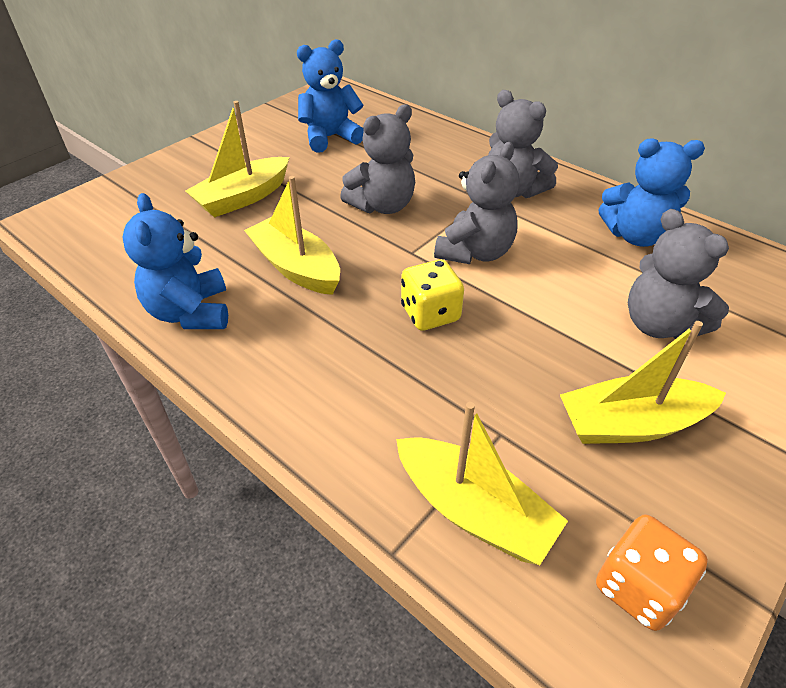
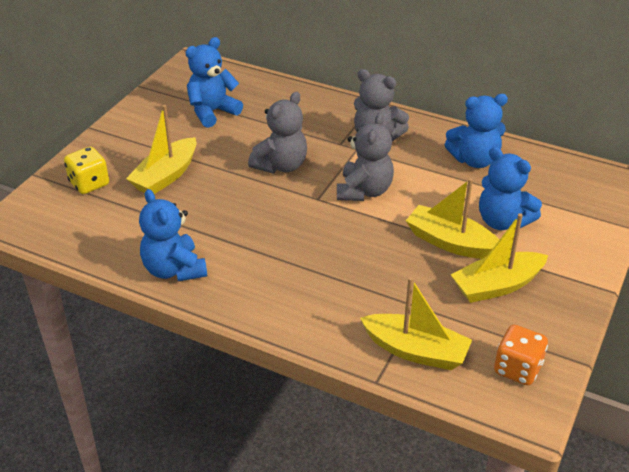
camera: 15 degrees left, 5 degrees down
(296, 267) = (236, 224): yellow boat -> yellow boat (450, 242)
(430, 314) = (347, 240): yellow dice -> yellow dice (89, 184)
(659, 325) = (502, 221): grey teddy bear -> blue teddy bear

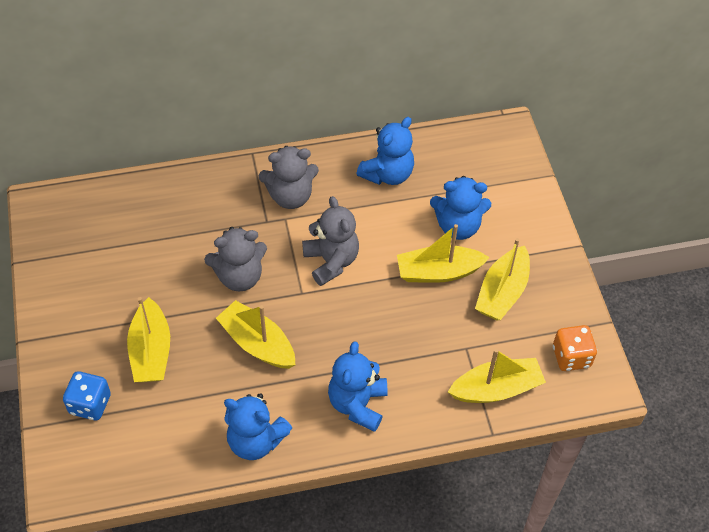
camera: 40 degrees left, 15 degrees up
(89, 184) = (90, 404): yellow dice -> blue dice
(212, 112) = (120, 252): blue teddy bear -> blue teddy bear (357, 404)
(247, 211) = (257, 343): none -> yellow boat
(281, 165) = (239, 276): grey teddy bear -> grey teddy bear turned 75 degrees clockwise

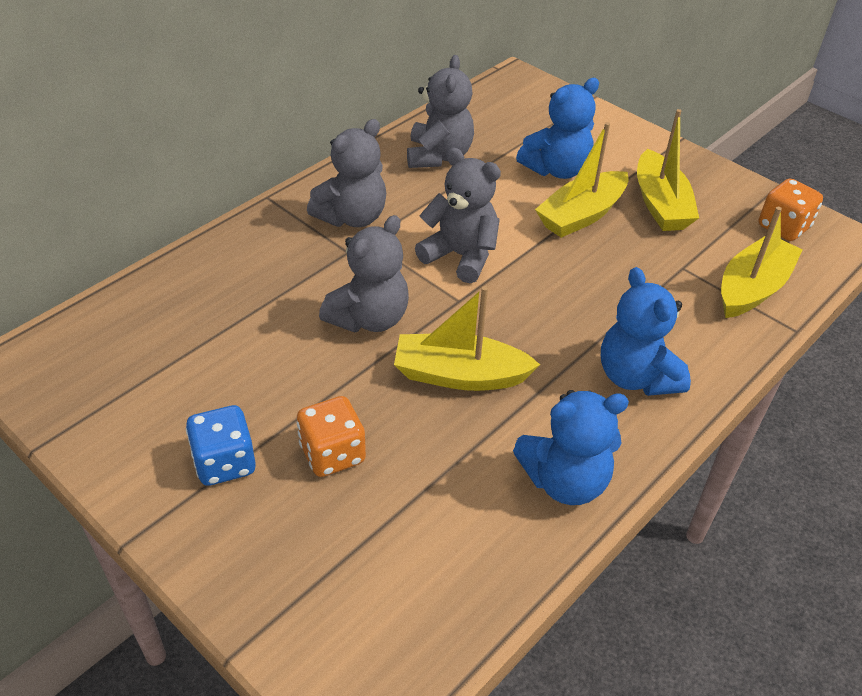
camera: 35 degrees left, 10 degrees down
(90, 404) = (304, 565): blue dice -> blue dice (225, 463)
(151, 351) = (332, 454): yellow boat -> orange dice
(387, 174) = (438, 156): blue teddy bear -> grey teddy bear

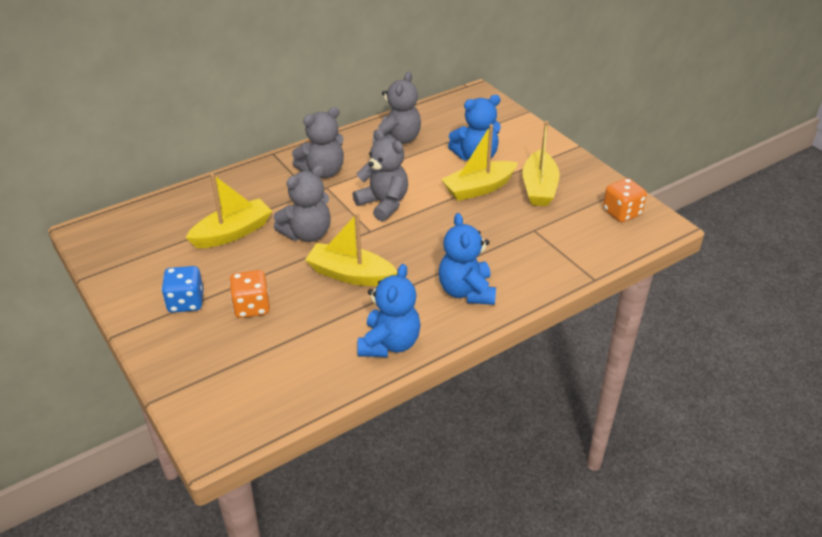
camera: 15 degrees right, 5 degrees down
(565, 481) = (389, 344): blue teddy bear -> blue teddy bear turned 75 degrees counterclockwise
(752, 288) = (577, 249): yellow boat -> yellow boat (232, 233)

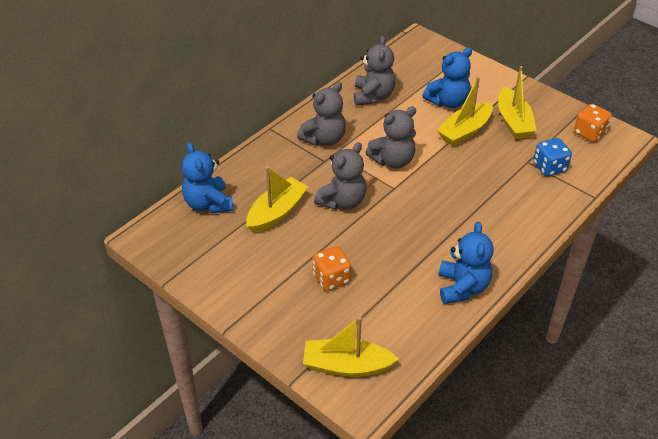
camera: 15 degrees left, 5 degrees up
(186, 302) = (272, 286): blue dice -> blue dice (549, 167)
(350, 274) = (398, 232): yellow boat -> yellow boat (346, 366)
(383, 204) = (393, 160): grey teddy bear -> grey teddy bear turned 120 degrees clockwise
(466, 291) = (500, 228): blue teddy bear -> blue teddy bear (208, 204)

